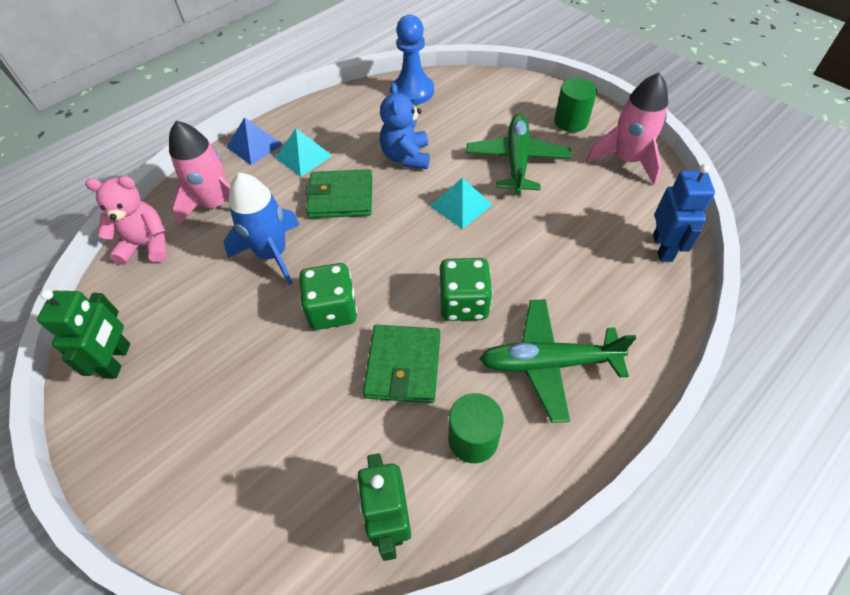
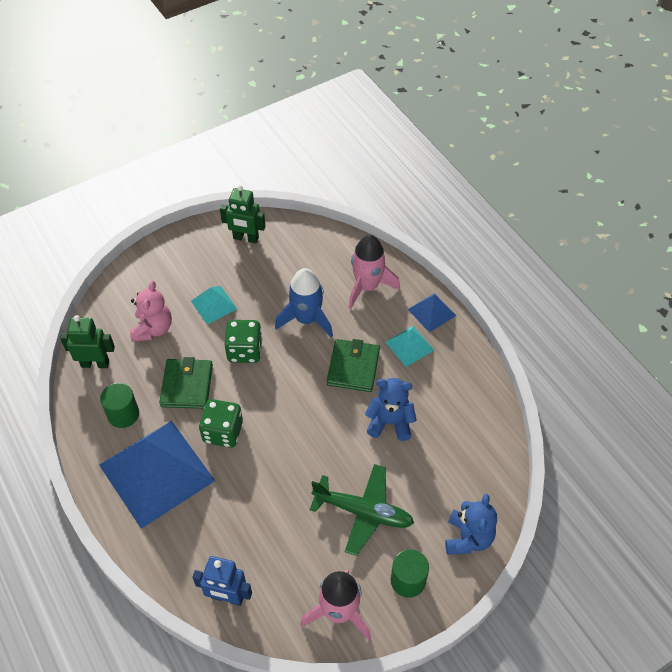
camera: 100 degrees right, 0 degrees up
(146, 245) = (337, 247): pink teddy bear -> pink teddy bear (153, 329)
(403, 366) = (187, 385): green wallet -> green wallet turned 75 degrees clockwise
(413, 91) = (485, 445): blue pawn -> none
(461, 205) = (320, 452): turquoise pyramid -> turquoise pyramid (214, 305)
(512, 92) = (468, 538): none -> blue teddy bear
(548, 363) = (156, 473): green plane -> blue pyramid

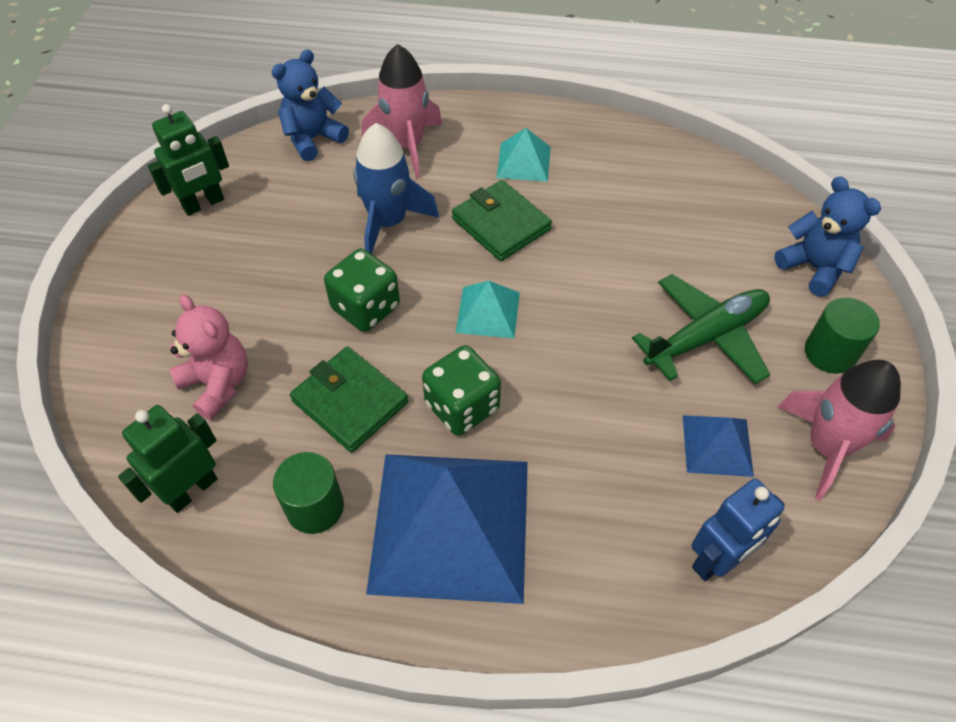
camera: 50 degrees left, 0 degrees up
(214, 305) = (261, 295): turquoise pyramid -> turquoise pyramid (488, 312)
(390, 422) = (607, 239): blue teddy bear -> blue teddy bear (313, 139)
(431, 312) = (500, 119): blue pyramid -> blue pyramid (717, 445)

